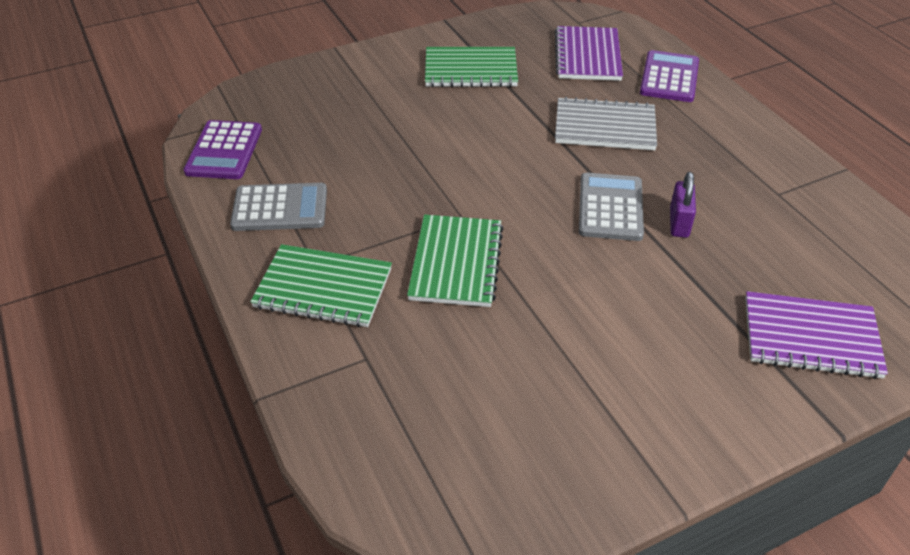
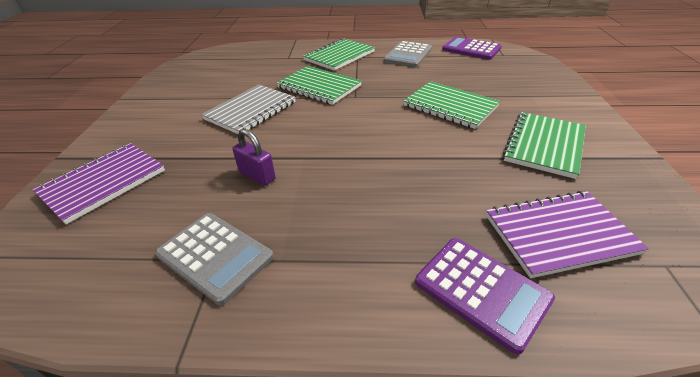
camera: 120 degrees right, 5 degrees down
(431, 134) = (450, 106): none -> green notebook
(587, 56) = (559, 234): purple notebook -> purple notebook turned 45 degrees counterclockwise
(605, 127) = (407, 189): grey notebook -> grey notebook (251, 111)
(610, 207) = (306, 151): grey calculator -> grey calculator (215, 256)

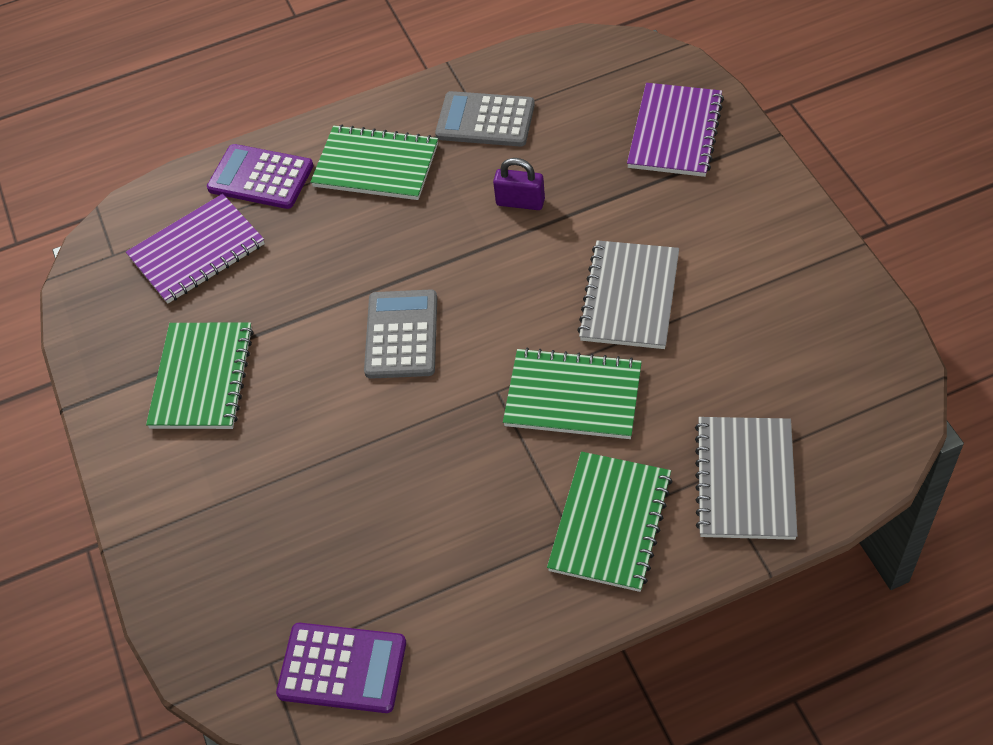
camera: 160 degrees right, 15 degrees up
(277, 54) = (745, 480): none -> grey notebook
(408, 55) = (469, 583): grey calculator -> grey calculator (401, 335)
(450, 106) = (339, 421): green notebook -> green notebook (376, 165)

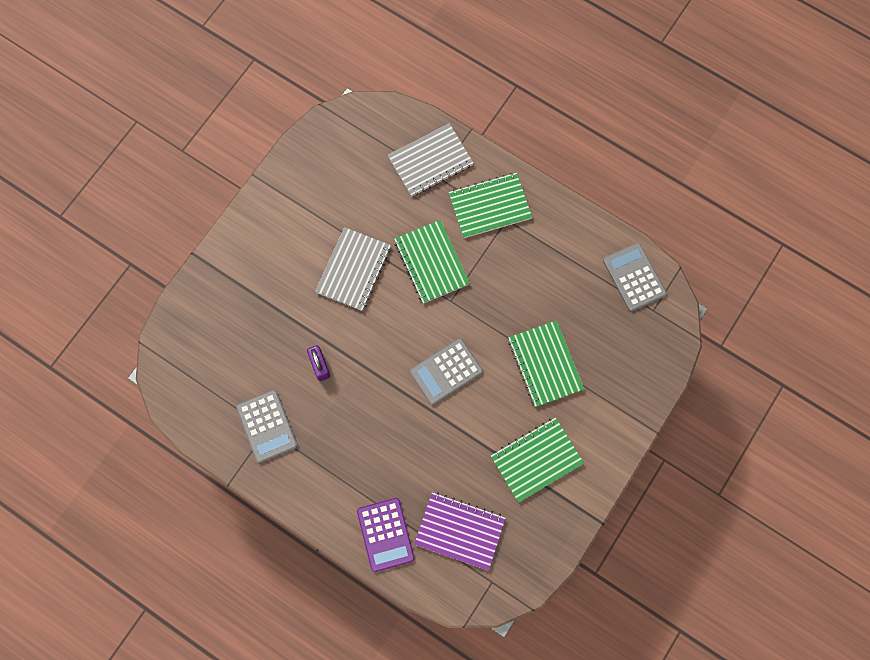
camera: 130 degrees left, 20 degrees up
(342, 668) = (634, 277): purple calculator -> grey calculator
(376, 165) = (338, 469): green notebook -> green notebook (545, 364)
(629, 297) = (353, 270): grey notebook -> grey notebook turned 45 degrees counterclockwise
(675, 132) = (220, 310): purple notebook -> none

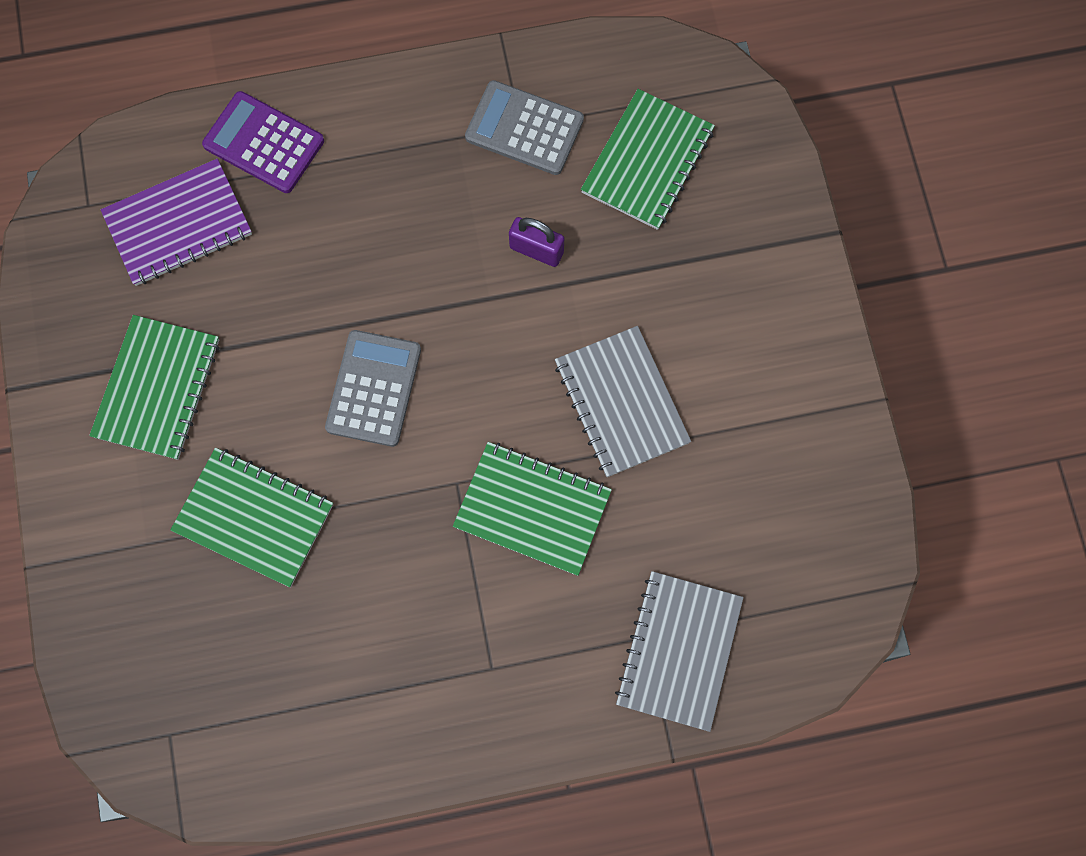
camera: 135 degrees right, 0 degrees up
(490, 206) = (533, 665): green notebook -> green notebook (647, 161)
(634, 277) = (237, 758): grey calculator -> none

